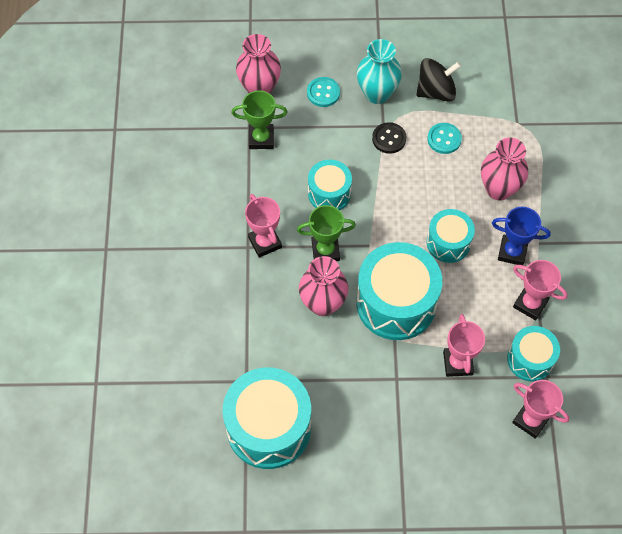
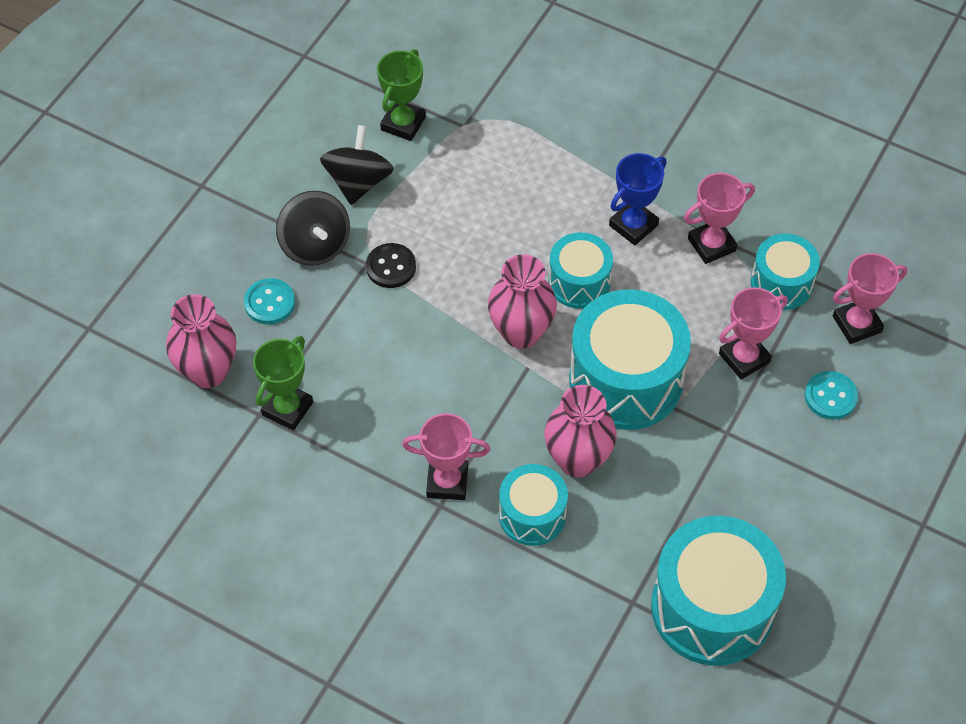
camera: 60 degrees left, 5 degrees down
(325, 250) = (504, 419): green trophy -> green trophy (403, 123)
(329, 193) = (424, 372): turquoise drum -> turquoise drum (532, 515)
(377, 93) = (315, 245): turquoise vase -> black spinning top
(444, 139) = (433, 210): turquoise button -> turquoise button (830, 396)
(458, 363) = (744, 358): pink trophy -> pink trophy turned 60 degrees counterclockwise
(498, 189) = (541, 193): pink vase -> pink vase (521, 332)

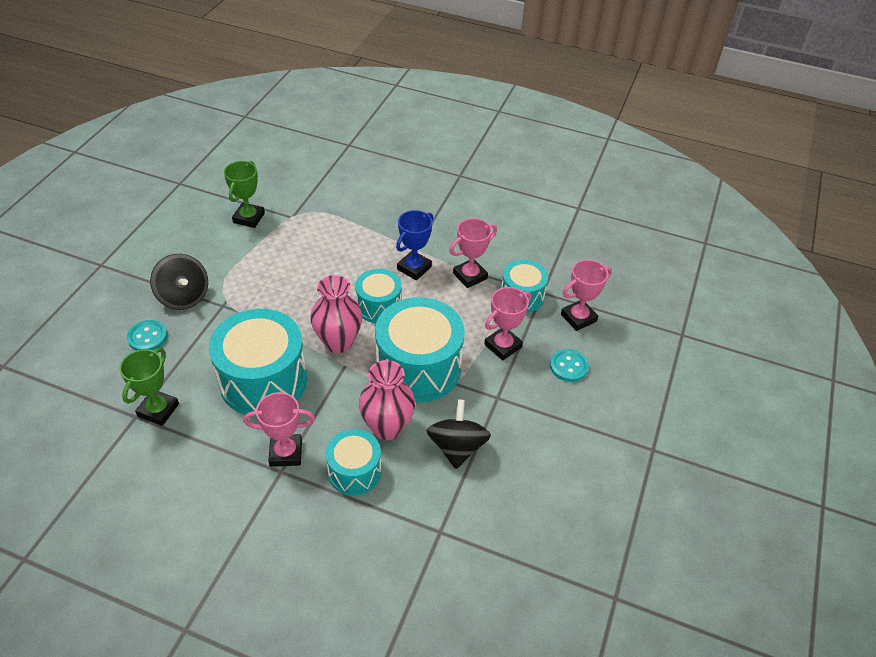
camera: 10 degrees left, 10 degrees down
(208, 371) = (96, 389): pink vase -> none
(358, 182) = (216, 255): black spinning top -> black spinning top (457, 447)
(391, 267) = (240, 306): black button -> none
(712, 607) = (504, 529): turquoise drum -> turquoise drum (263, 380)

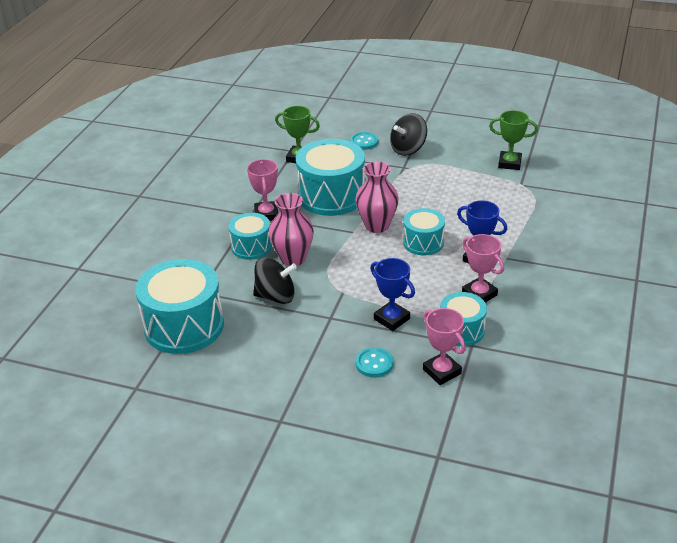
camera: 90 degrees right, 10 degrees down
(418, 367) = (357, 270): turquoise drum -> turquoise drum (184, 326)
(503, 346) = (392, 319): pink trophy -> blue trophy

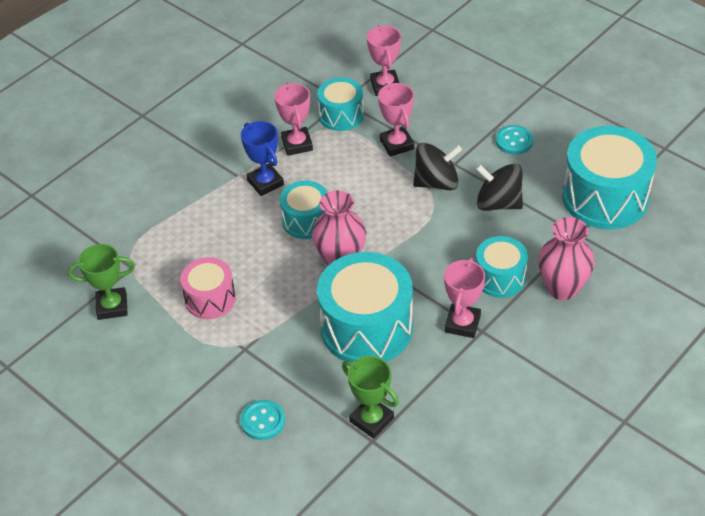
camera: 155 degrees left, 10 degrees up
(293, 258) = (459, 245): pink vase -> pink vase (562, 288)
(374, 363) = (438, 108): turquoise button -> turquoise button (514, 141)
(392, 319) = (397, 144): blue trophy -> pink trophy
(408, 149) = (214, 382): black spinning top -> black spinning top (436, 182)
(449, 183) = (210, 299): none -> pink drum
(509, 163) = (112, 306): green trophy -> green trophy turned 45 degrees counterclockwise

